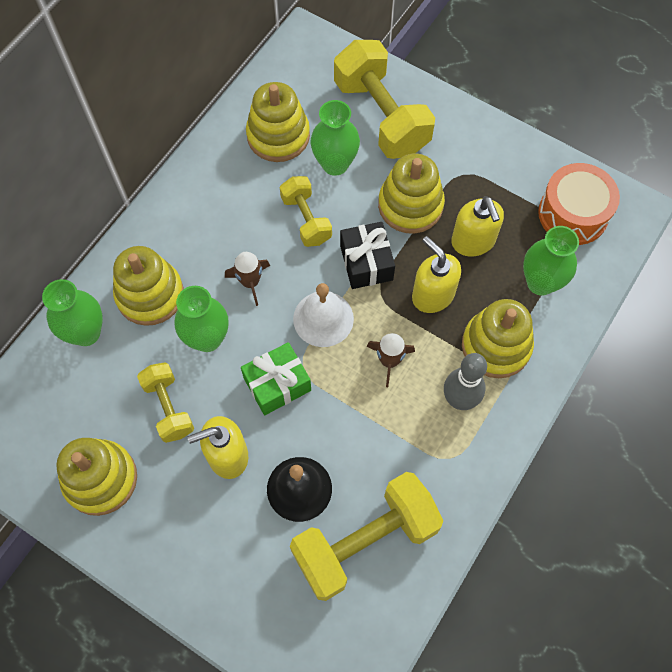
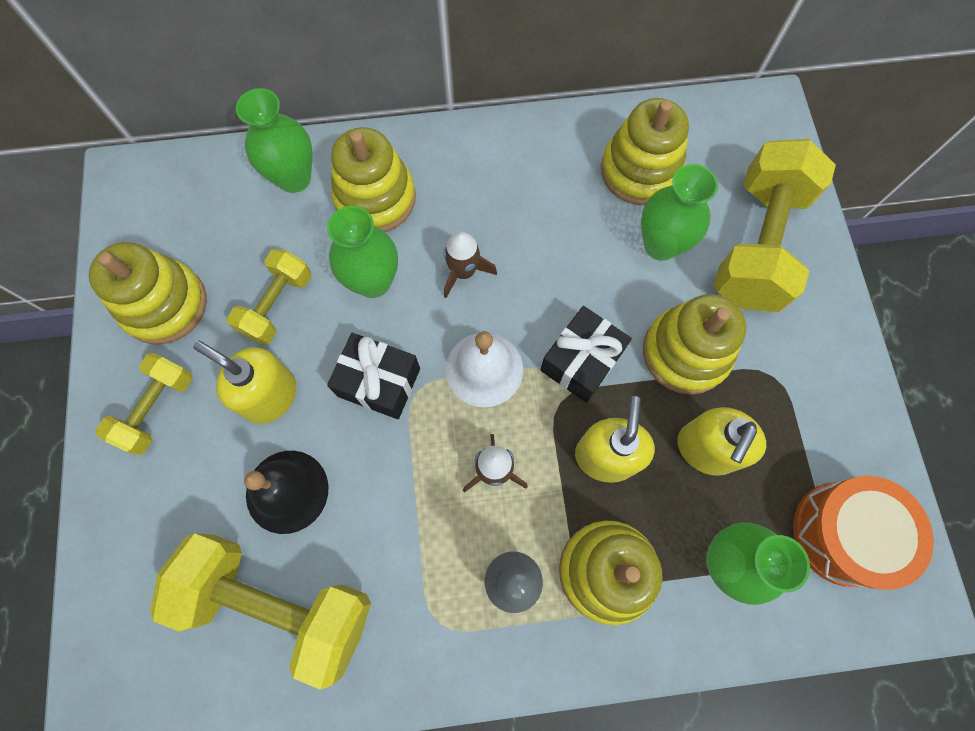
camera: 50 degrees right, 5 degrees up
(277, 384) = (379, 382): green gift -> black gift
(306, 219) = (575, 267): yellow dumbbell -> yellow dumbbell (157, 409)

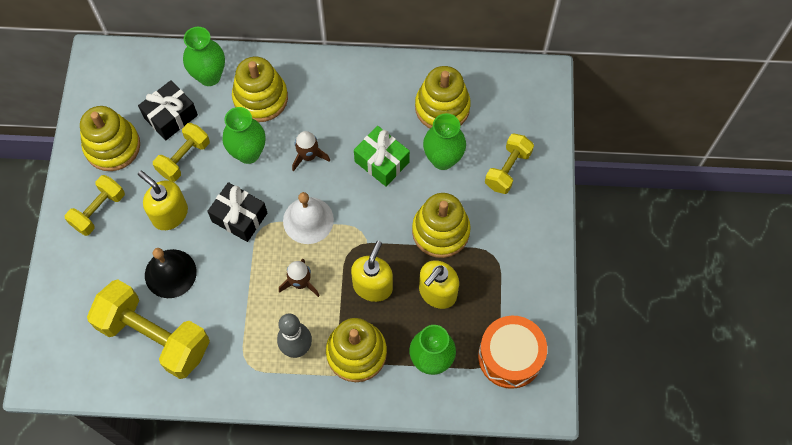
camera: 10 degrees right, 5 degrees down
(573, 263) = (382, 162): none -> green gift
(581, 361) = (371, 225): black gift -> black gift (171, 116)
(757, 245) = (507, 169): yellow dumbbell -> yellow dumbbell, size x0.55

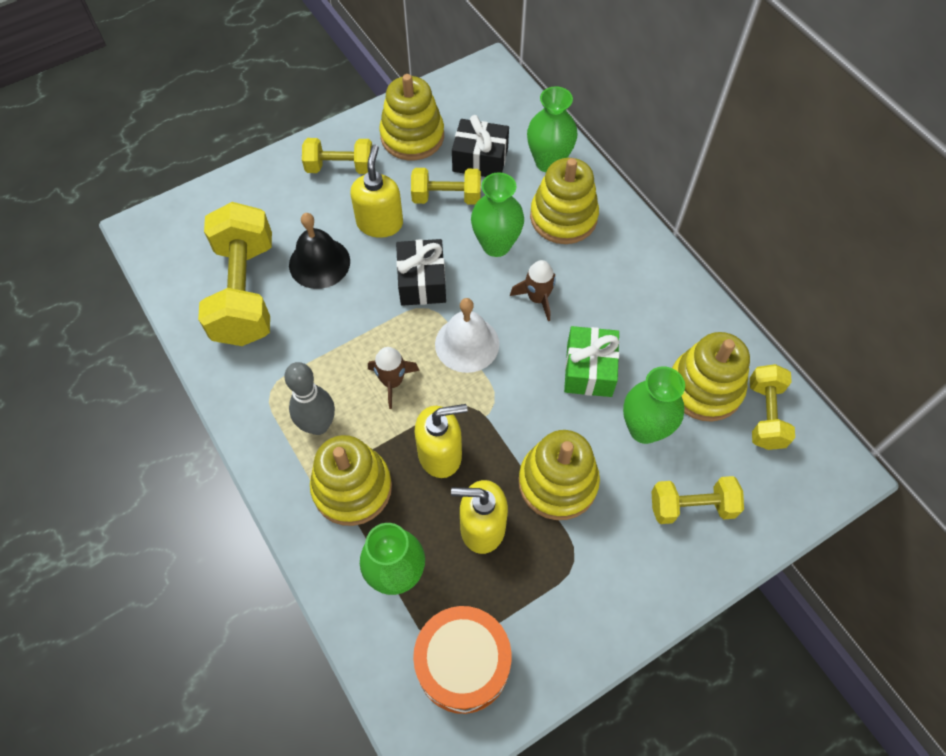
camera: 55 degrees right, 5 degrees down
(483, 89) = (765, 415): none -> yellow dumbbell

